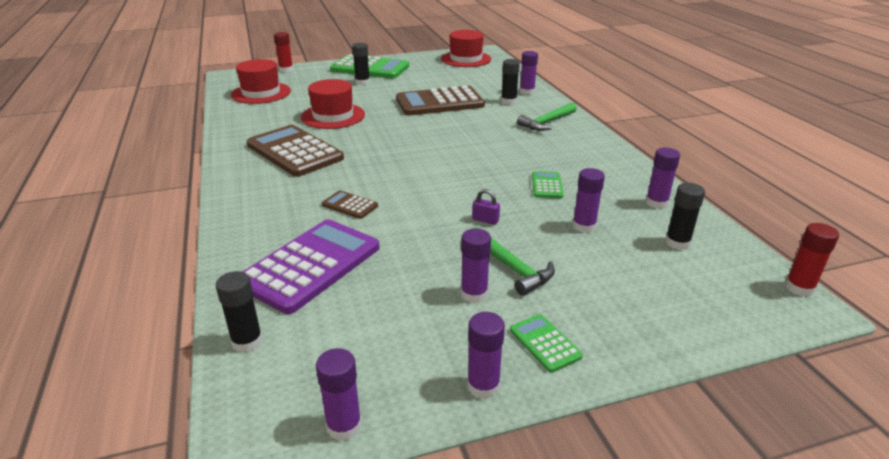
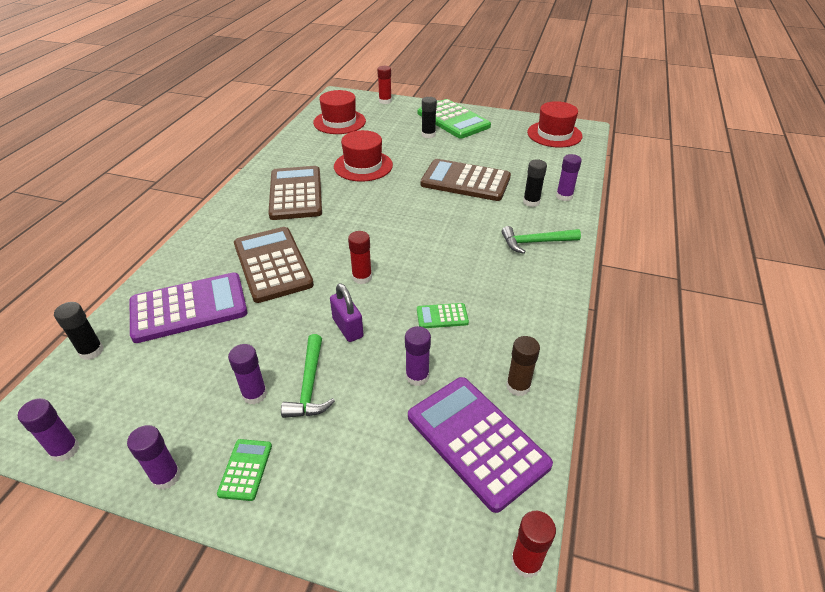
camera: 35 degrees right, 10 degrees up
(350, 205) = (272, 264): brown calculator -> brown calculator, size x2.22
(447, 185) = (362, 277): none -> red glue stick
(485, 220) = (348, 328): purple padlock -> purple padlock, size x1.66
(547, 185) = (442, 316): green calculator -> green calculator turned 135 degrees counterclockwise
(656, 203) = (518, 386): purple glue stick -> brown glue stick
(677, 242) = (476, 440): black glue stick -> purple calculator

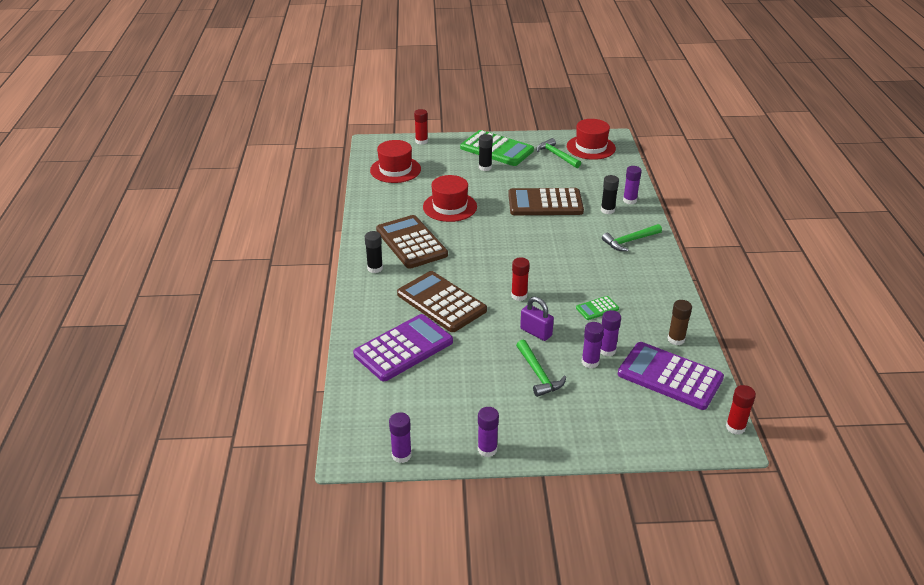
camera: 20 degrees left, 5 degrees down
(91, 351) = (356, 395): black glue stick -> black glue stick (375, 268)
(245, 469) = (536, 431): green calculator -> none
(254, 394) = (505, 389): purple glue stick -> purple glue stick (590, 362)
(511, 136) = (556, 155): none -> green hammer

